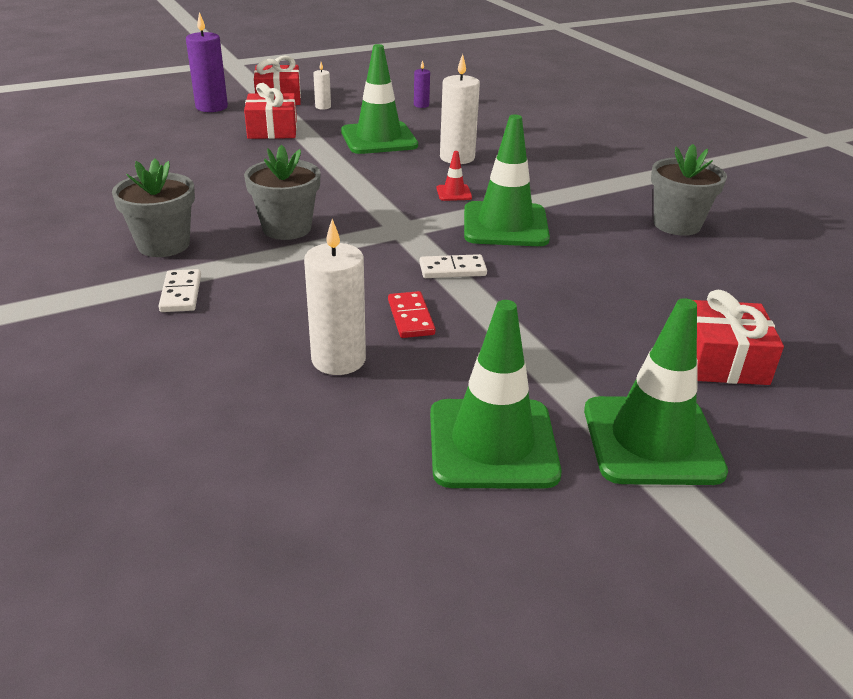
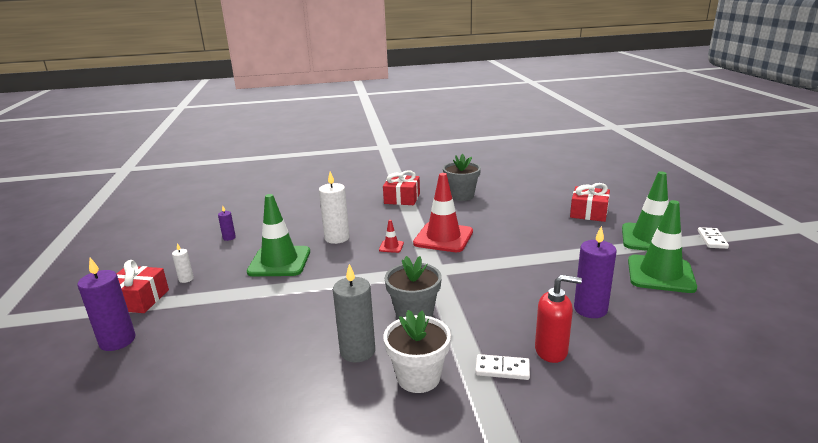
camera: 70 degrees left, 10 degrees down
(163, 245) = (418, 377): grey flower pot -> white flower pot
(208, 207) = (357, 351): none -> grey candle
(223, 327) = (551, 351): none -> red soap dispenser
(272, 130) = (215, 308): red gift -> red gift (402, 198)
(338, 359) = (590, 309): white candle -> purple candle
(410, 317) = (546, 281): red domino -> none
(452, 269) = (493, 261): white domino -> white domino (712, 239)
(505, 225) = (443, 238): green traffic cone -> red traffic cone

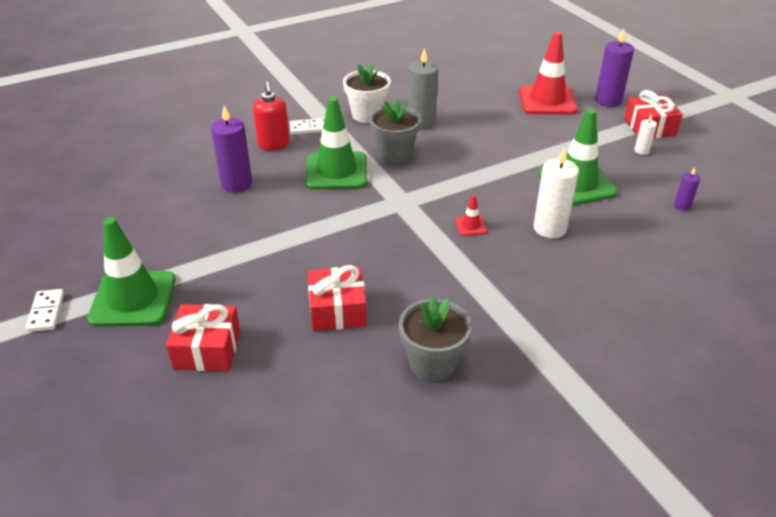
camera: 160 degrees right, 15 degrees up
(402, 198) = (531, 335): red gift -> red gift (337, 310)
(443, 238) = (414, 252): red traffic cone -> red traffic cone (547, 100)
(551, 351) = (273, 145): red soap dispenser -> red soap dispenser turned 90 degrees counterclockwise
(660, 274) = (149, 237): green traffic cone -> green traffic cone (336, 171)

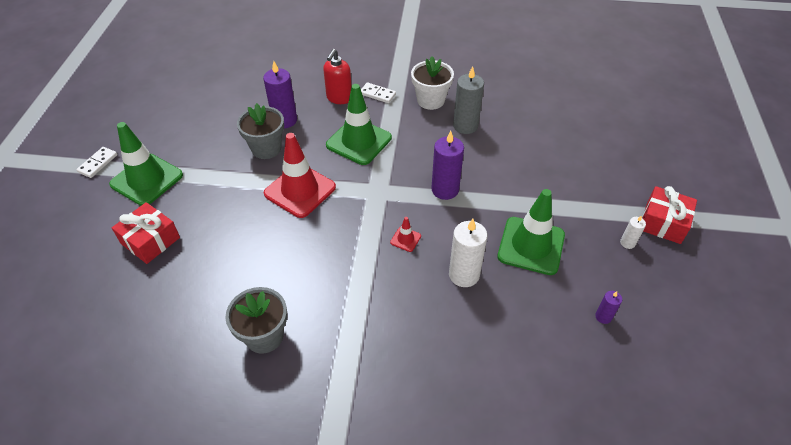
camera: 35 degrees right, 10 degrees up
(337, 310) = (248, 257): red gift -> none
(395, 154) = (415, 146): grey flower pot -> grey flower pot (266, 148)
(547, 100) = (594, 151): red traffic cone -> red traffic cone (300, 190)
(608, 100) = (653, 176): purple candle -> purple candle (445, 190)

